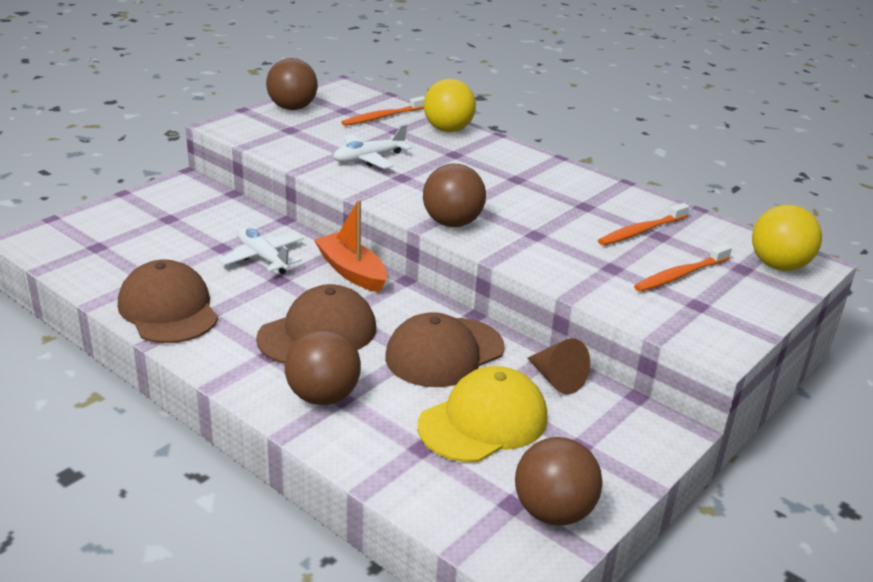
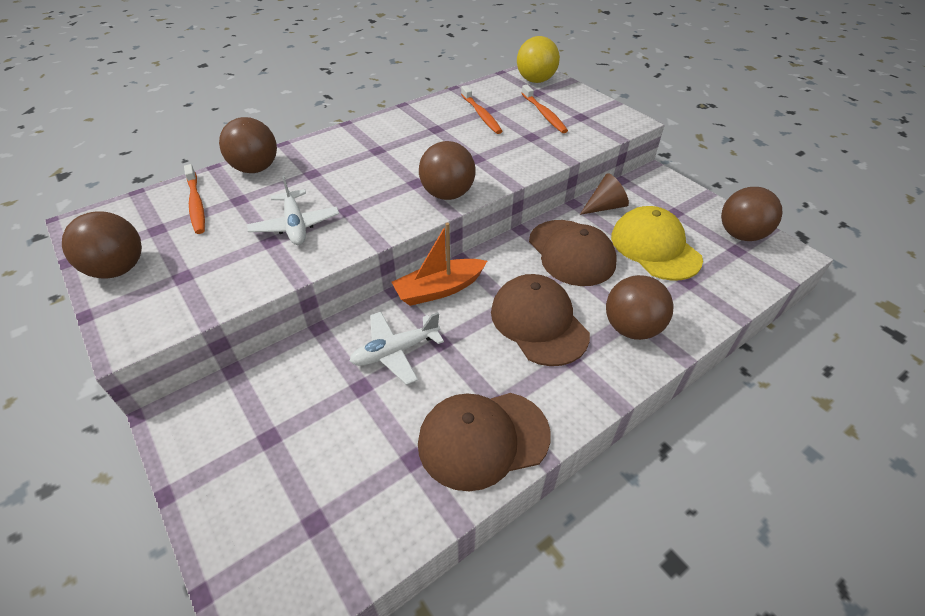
camera: 75 degrees left, 15 degrees up
(448, 130) = (256, 169): yellow ball -> brown ball

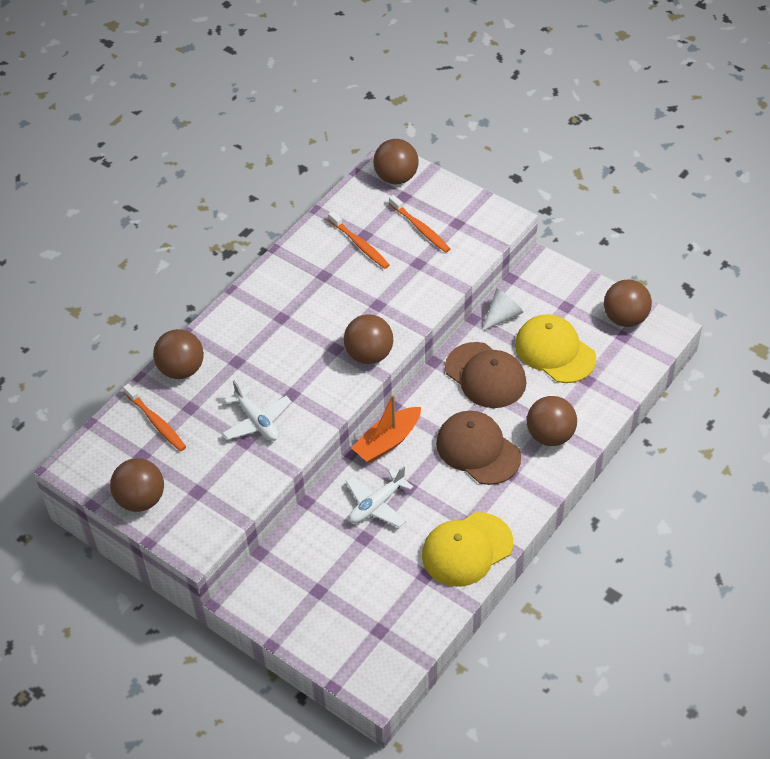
camera: 15 degrees left, 5 degrees up
(483, 439) = (467, 549): brown cap -> yellow cap
(535, 80) = (396, 177): yellow ball -> brown ball
(605, 207) = (502, 316): brown cone -> white cone

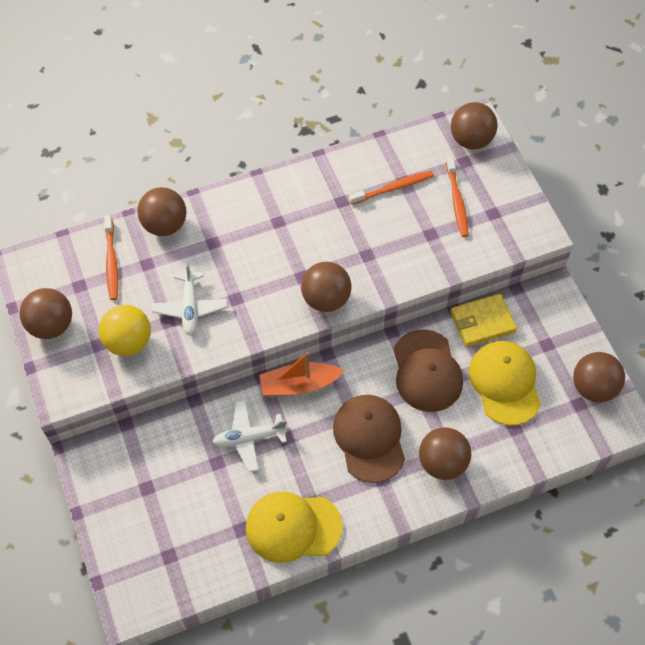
camera: 30 degrees right, 10 degrees up
(223, 475) = (128, 342): none -> yellow ball
(359, 244) = (393, 188): orange toothbrush -> orange toothbrush turned 105 degrees counterclockwise
(502, 316) = (482, 322): white cone -> yellow wallet

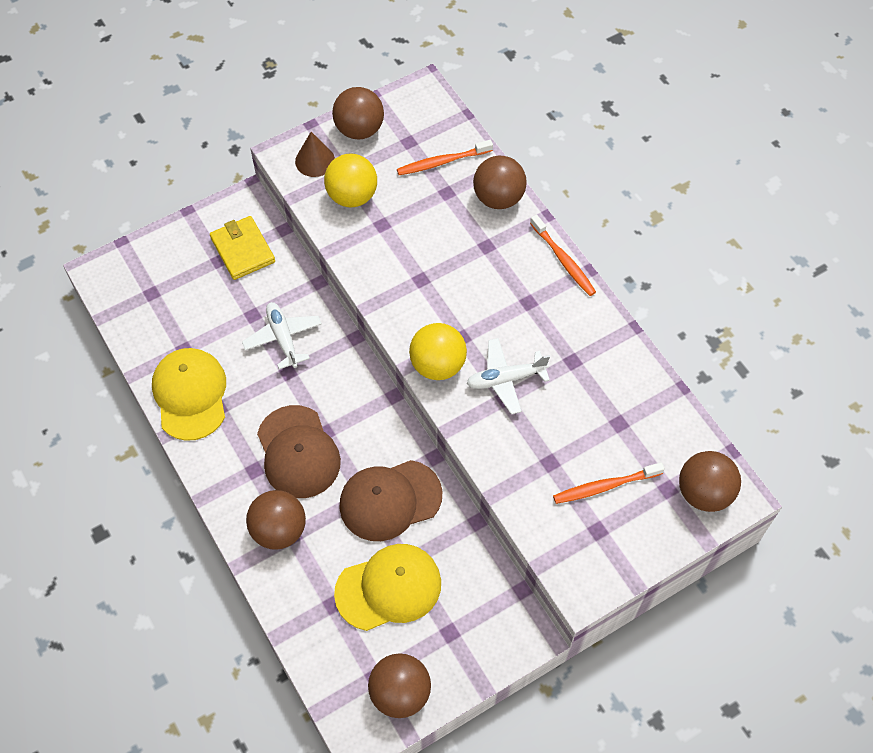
camera: 80 degrees right, 0 degrees up
(76, 369) = (315, 160): none -> brown cone
(190, 308) = (401, 241): white plane -> white plane (505, 379)
(299, 384) = (351, 374): orange boat -> none
(326, 299) = (437, 365): brown ball -> yellow ball
(369, 438) = (298, 452): brown cap -> brown cap turned 90 degrees clockwise
(393, 188) = (605, 412): orange toothbrush -> orange toothbrush (563, 260)
(482, 322) = (466, 554): yellow wallet -> yellow wallet (243, 250)

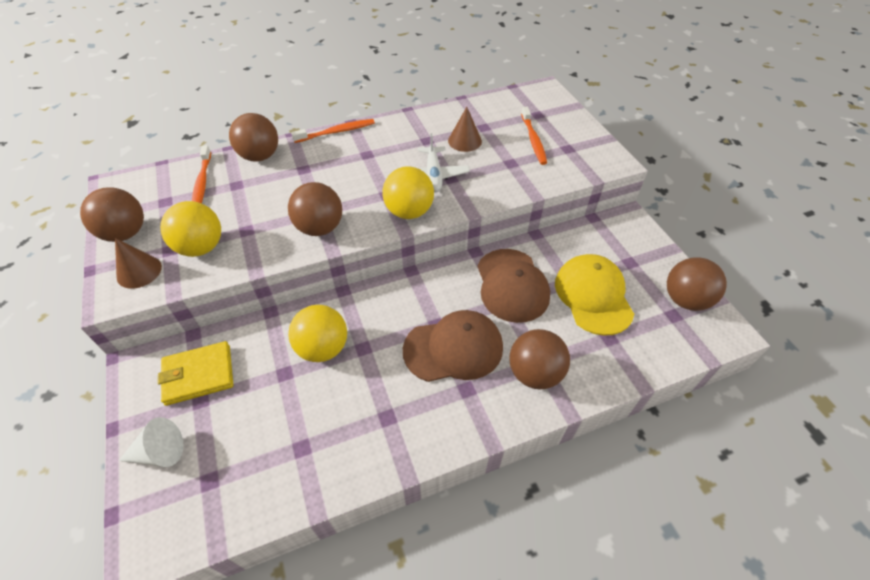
camera: 80 degrees left, 10 degrees down
(171, 251) = (160, 452): none -> white cone
(190, 395) = (363, 445): yellow cap -> none
(283, 338) = (323, 348): white plane -> yellow ball
(582, 404) = (464, 141): none -> brown cone
(704, 493) = (542, 101): brown ball -> brown ball (320, 228)

